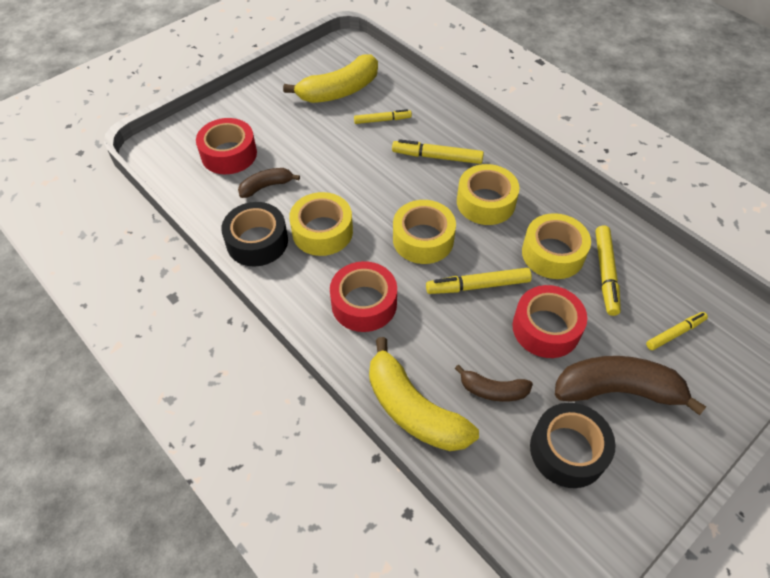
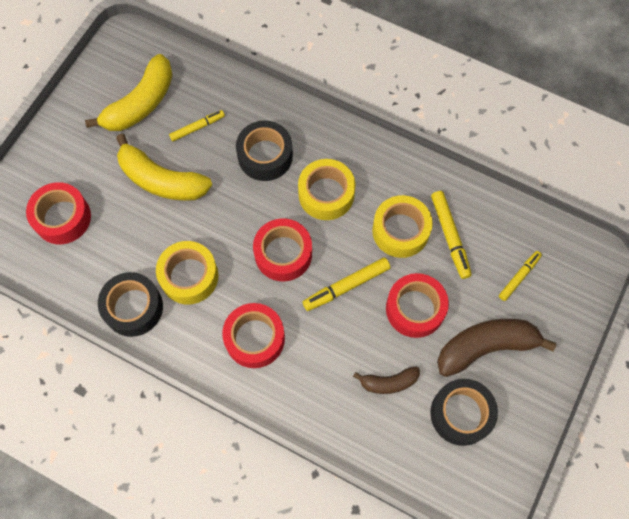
camera: 20 degrees left, 15 degrees up
(266, 186) = (115, 243): brown banana -> none
(413, 410) = (331, 423): yellow banana -> yellow banana (161, 180)
(423, 239) = (283, 254): yellow tape -> red tape
(437, 157) = (265, 156): yellow marker -> black tape

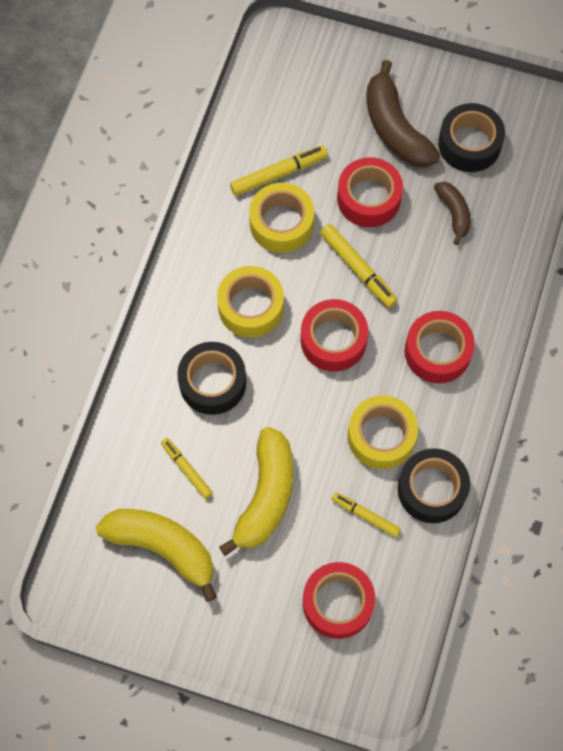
camera: 100 degrees left, 0 degrees up
(519, 277) = (312, 104): yellow marker -> yellow marker (365, 515)

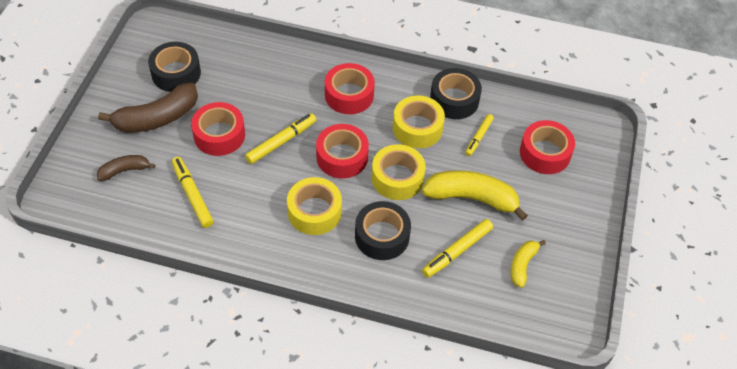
camera: 95 degrees left, 15 degrees down
(162, 547) = (522, 265): yellow banana -> yellow banana, size x0.55
(187, 469) = (457, 251): yellow marker -> yellow marker, size x1.50
(281, 223) = (239, 192): yellow tape -> yellow tape (397, 178)
(453, 213) = (235, 83): brown banana -> brown banana (124, 170)

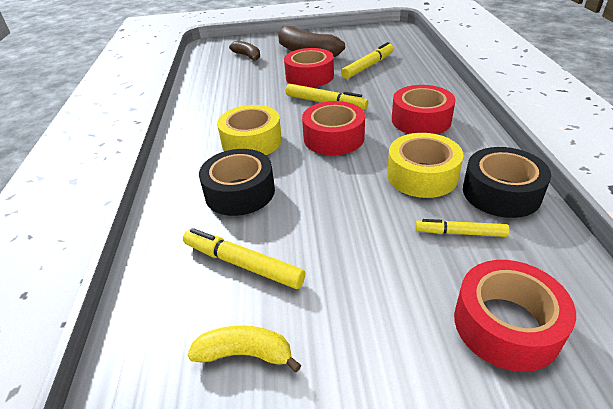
camera: 75 degrees right, 15 degrees down
(176, 73) = (357, 46): black tape -> none
(192, 195) = (238, 83): yellow marker -> yellow marker (368, 66)
(397, 178) = (332, 181): yellow tape -> none
(471, 198) = (345, 254): yellow banana -> none

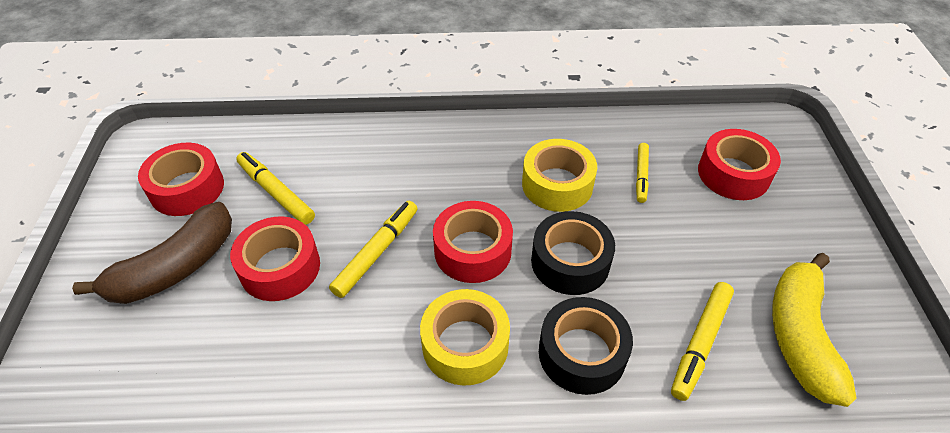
camera: 90 degrees left, 10 degrees up
(245, 354) = (800, 336): yellow banana -> yellow banana, size x1.82
(247, 56) = (136, 366): brown banana -> none
(421, 120) = (448, 165): red tape -> red tape (187, 188)
(501, 193) = (586, 138): black tape -> black tape (570, 262)

